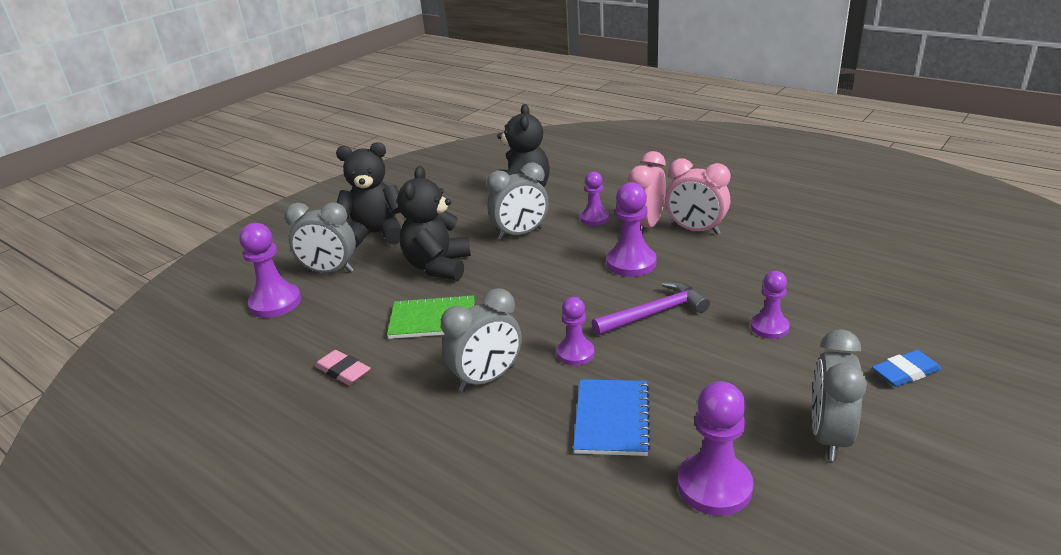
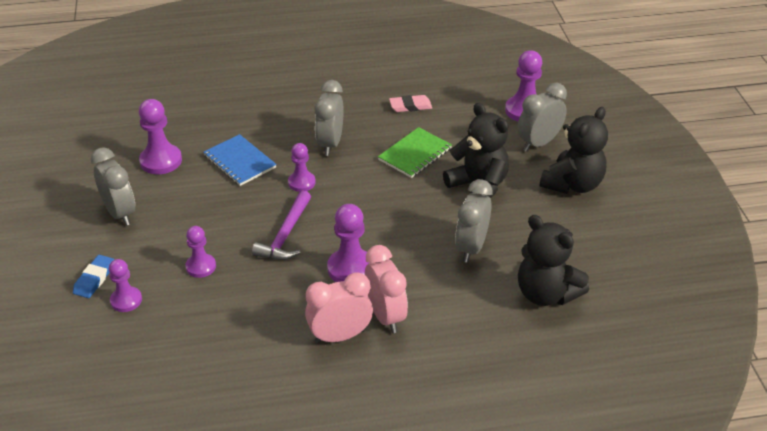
camera: 130 degrees right, 10 degrees up
(594, 218) = (439, 300): purple pawn -> purple pawn (126, 300)

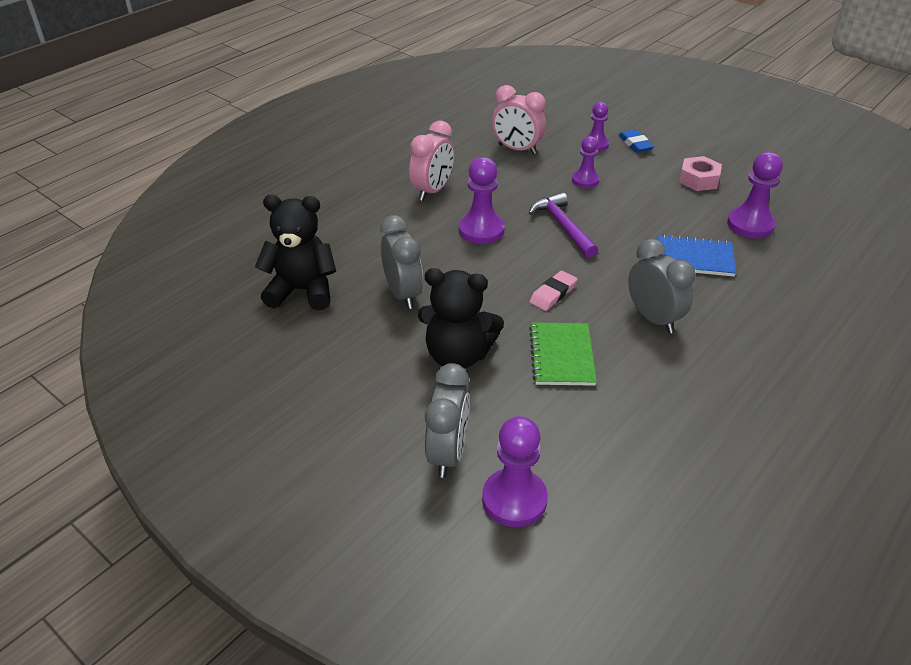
camera: 140 degrees right, 0 degrees up
(120, 213) = (698, 180): grey clock -> pink nut
(301, 182) = (617, 269): purple pawn -> none
(386, 316) = (415, 215): pink clock -> pink clock (517, 149)
(410, 106) = (648, 415): pink eraser -> pink eraser (553, 294)
(572, 184) = (361, 417): black teddy bear -> none

